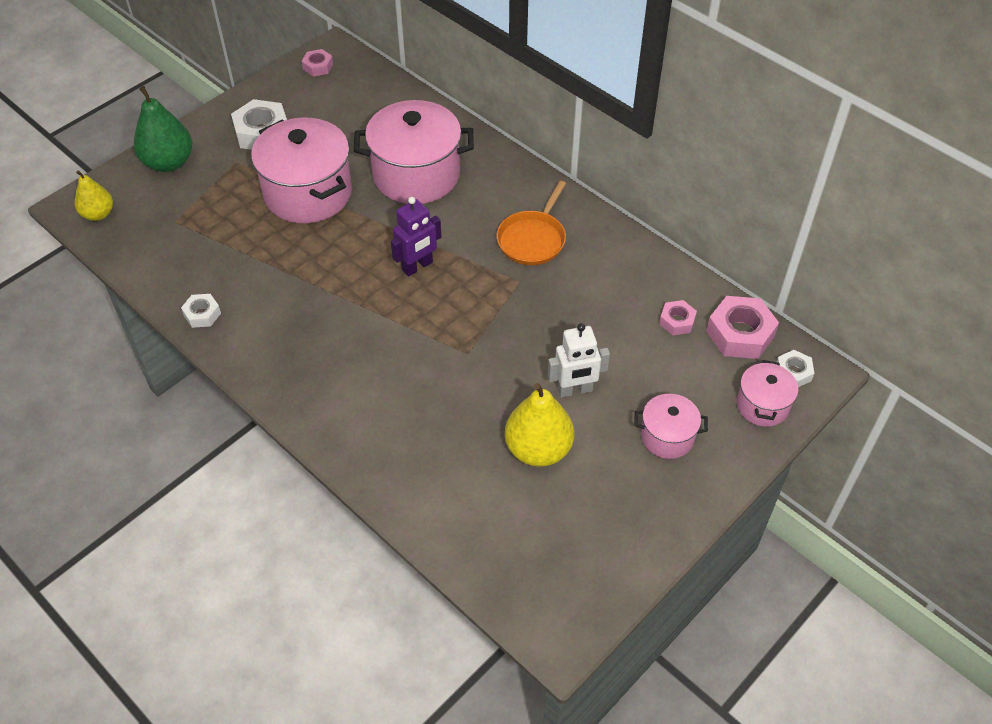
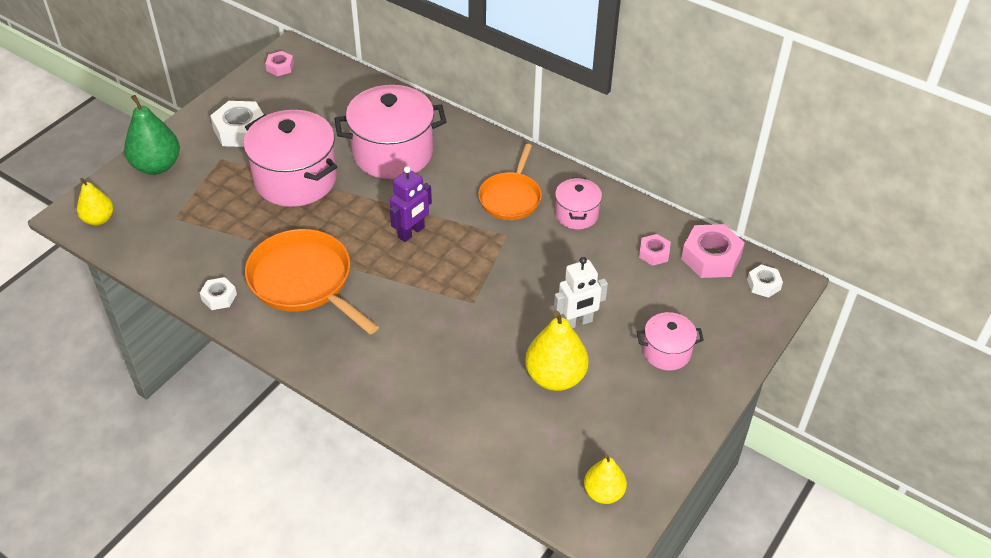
camera: 10 degrees left, 5 degrees down
(293, 307) = (303, 281): none -> orange pan
(563, 588) = (603, 493): none -> yellow pear
(762, 405) = (743, 315): pink pot -> pink pot (576, 214)

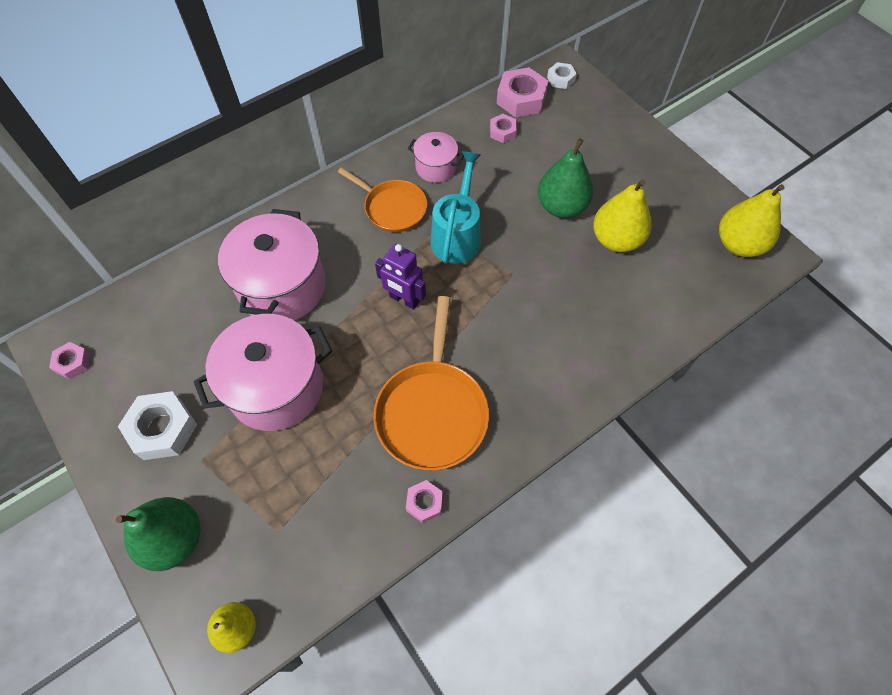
camera: 70 degrees left, 15 degrees up
(219, 297) = (424, 503): white nut -> pink nut
(303, 281) = (432, 412): orange pan -> orange pan turned 60 degrees counterclockwise
(411, 232) = (404, 299): purple robot -> purple robot turned 150 degrees clockwise
(500, 251) = (457, 235): none -> turquoise watering can
(577, 322) = (561, 207): white robot -> green pear
(603, 493) = (738, 244): yellow pear -> yellow pear, size x1.60
(666, 352) = (610, 159): pink pot -> none

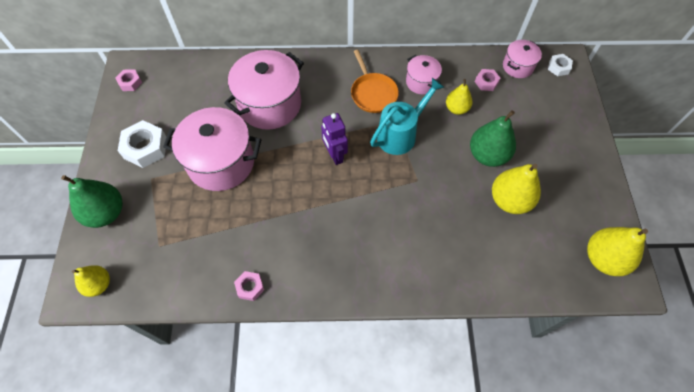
camera: 35 degrees right, 0 degrees up
(432, 412) = (297, 236): orange pan -> none
(494, 176) = (456, 109): none -> yellow pear
(521, 99) = (517, 66): pink nut -> pink pot

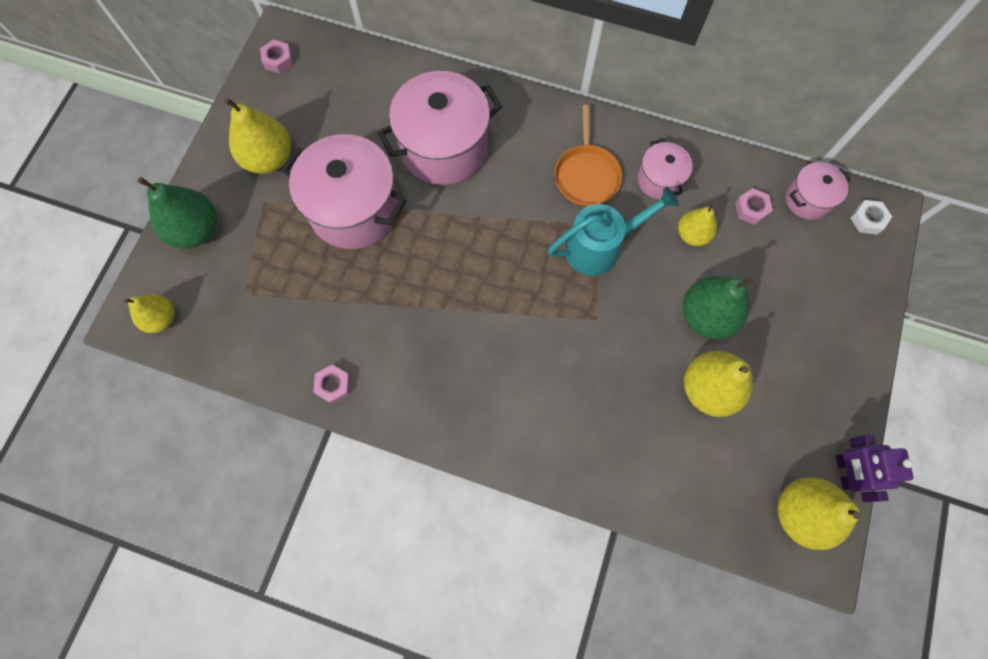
camera: 20 degrees right, 10 degrees up
(145, 148) = (269, 158): white nut -> yellow pear
(335, 155) = (501, 247): purple robot -> purple robot (844, 472)

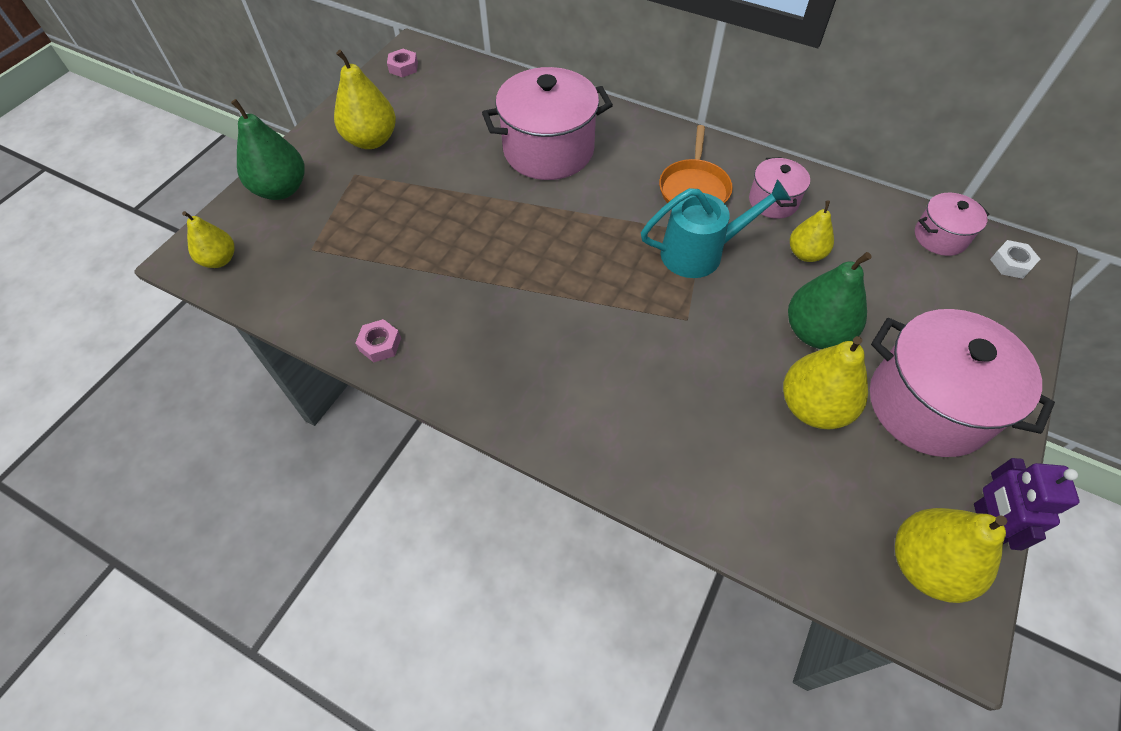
camera: 10 degrees right, 15 degrees down
(354, 209) = (445, 190): pink pot -> pink pot (928, 405)
(751, 209) = (874, 238): pink nut -> none

